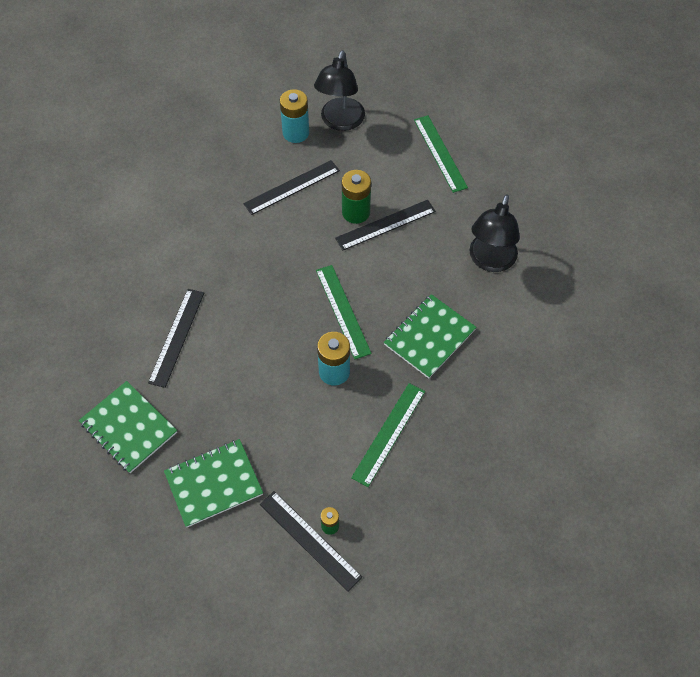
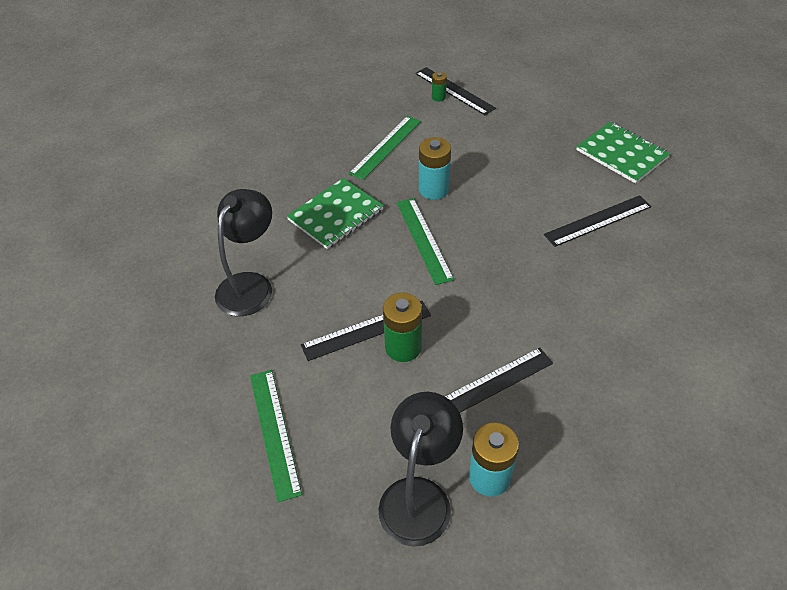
camera: 175 degrees left, 10 degrees down
(177, 337) = (598, 220): black ruler -> black ruler turned 45 degrees clockwise
(214, 484) = (535, 120): green notebook -> none

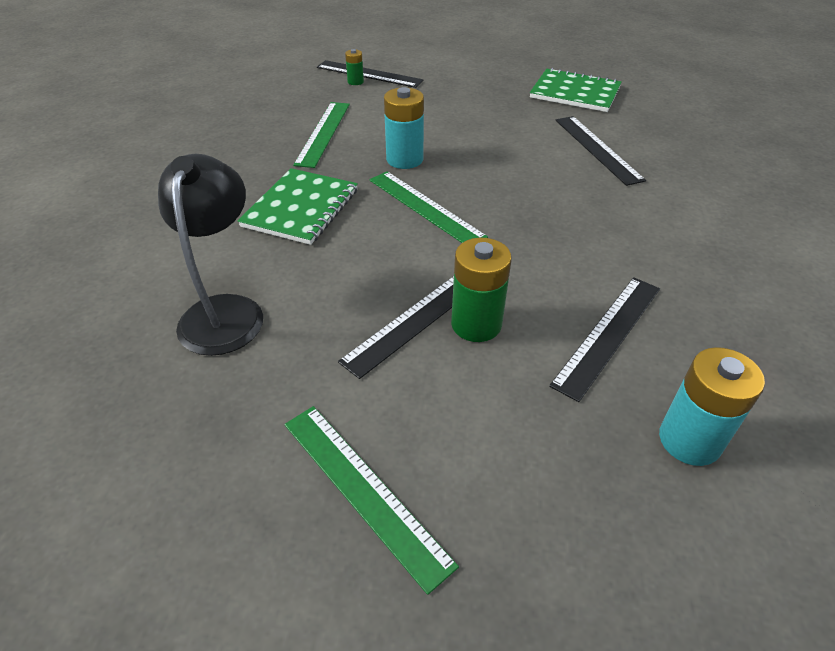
camera: 25 degrees left, 5 degrees down
(419, 496) = (622, 500): black lamp -> none
(598, 220) = (597, 149): black ruler -> black ruler turned 60 degrees counterclockwise

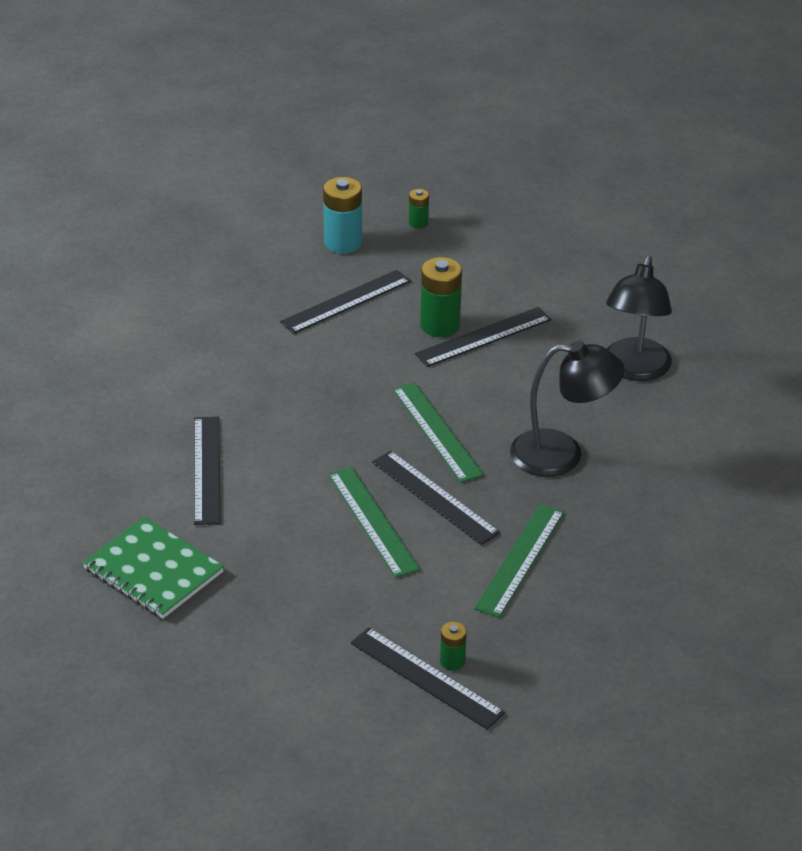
camera: 165 degrees left, 5 degrees down
(301, 208) = (562, 454): green notebook -> black lamp
(363, 490) = (549, 257): green ruler -> green ruler (373, 521)
(404, 159) = (434, 497): turquoise battery -> black ruler
(607, 522) = (418, 223): none -> green battery

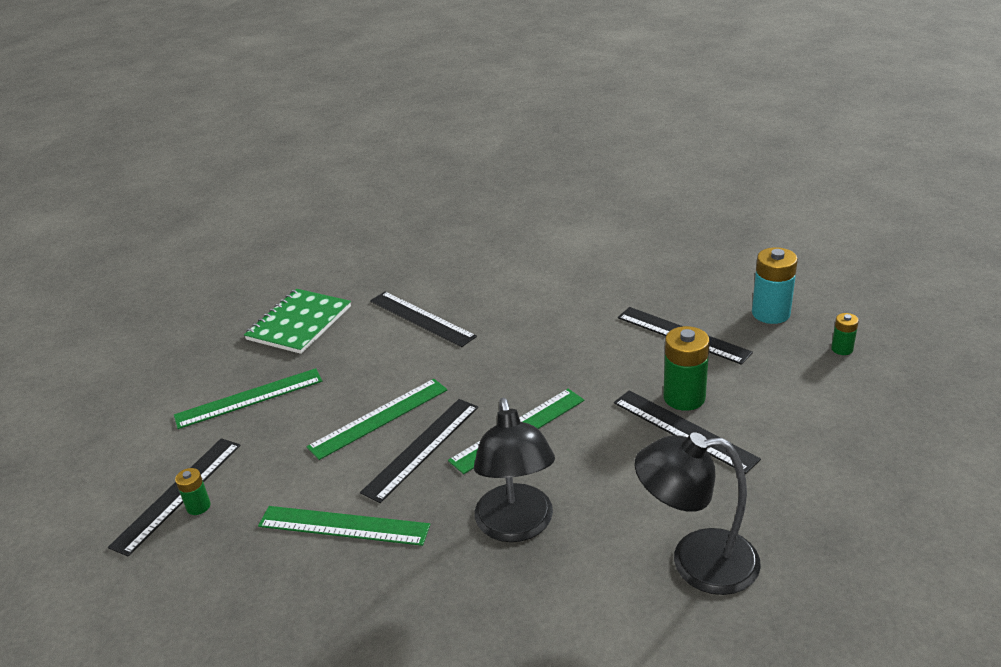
camera: 80 degrees right, 5 degrees down
(207, 469) = (421, 318): black ruler -> black ruler turned 60 degrees clockwise
(286, 619) = (249, 398): none -> green ruler

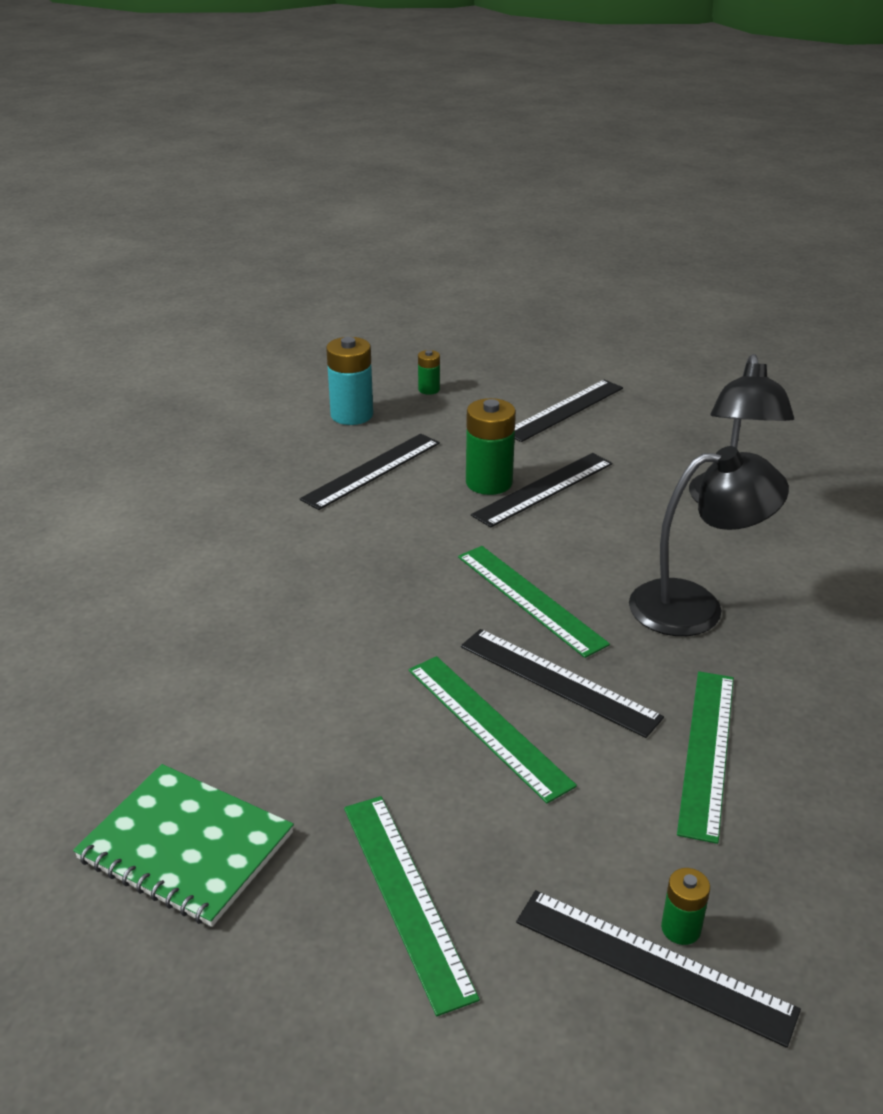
camera: 90 degrees left, 0 degrees up
(421, 318) = (242, 685): black ruler -> black ruler (564, 410)

